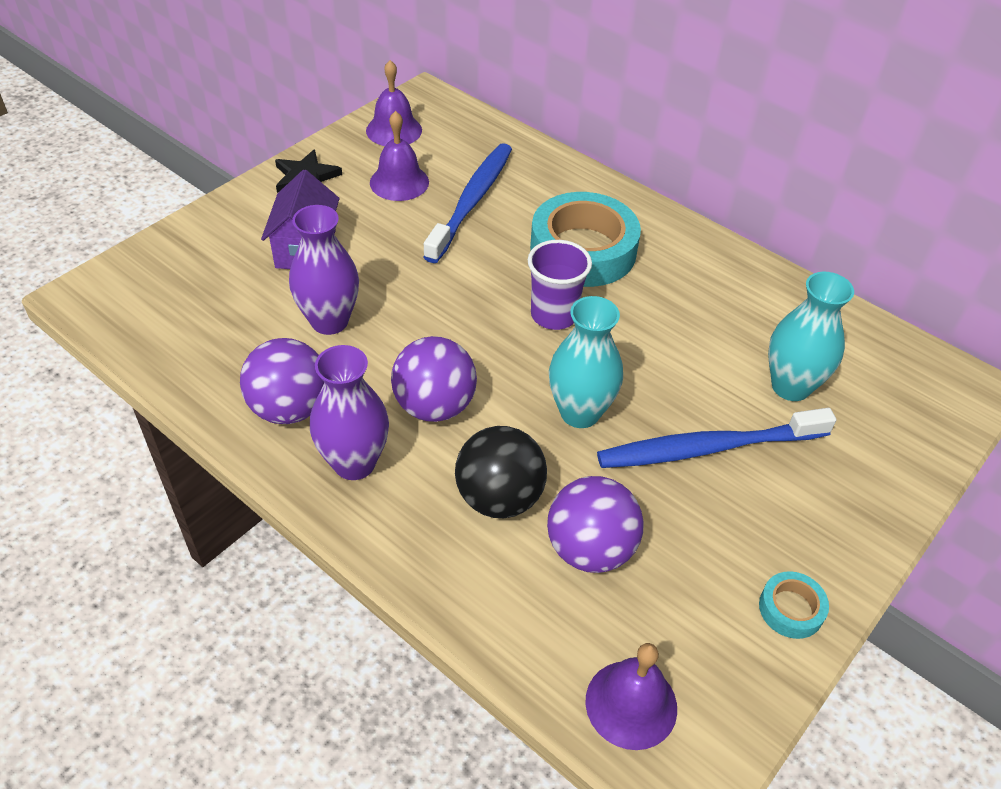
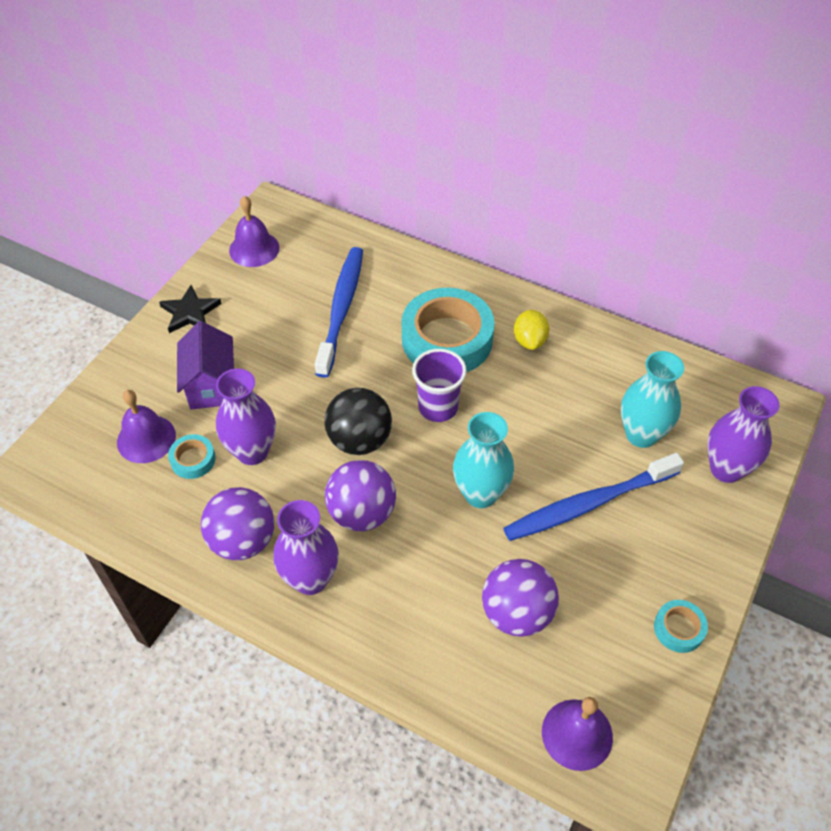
camera: 10 degrees left, 5 degrees up
(261, 317) = (193, 460): none -> turquoise tape
(399, 182) = (273, 302): purple bell -> purple bell (146, 438)
(499, 498) = (435, 584): black ball -> black ball (359, 440)
(679, 267) = (529, 340): none -> yellow lemon
(889, 442) = (726, 469): none -> purple vase

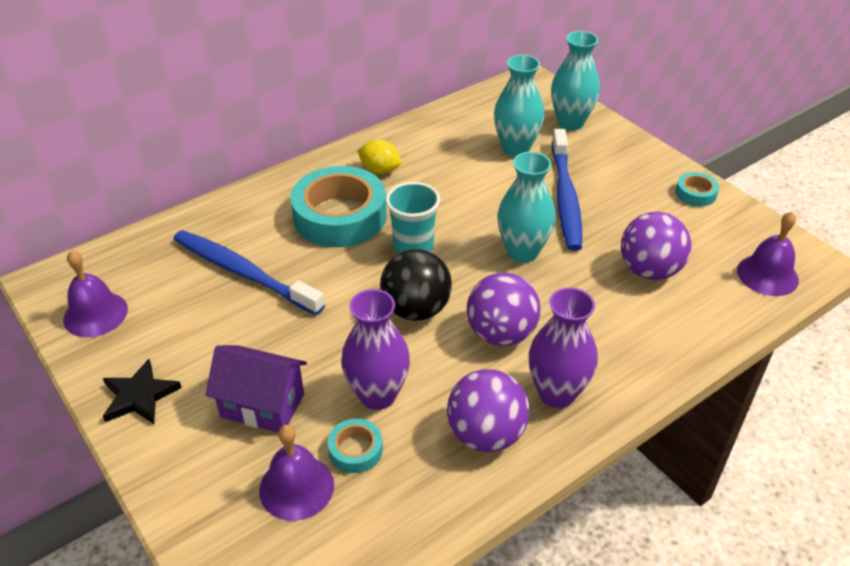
camera: 65 degrees left, 10 degrees down
(438, 407) = (413, 247): purple cup -> turquoise cup
(726, 469) = (570, 123): purple vase -> turquoise vase

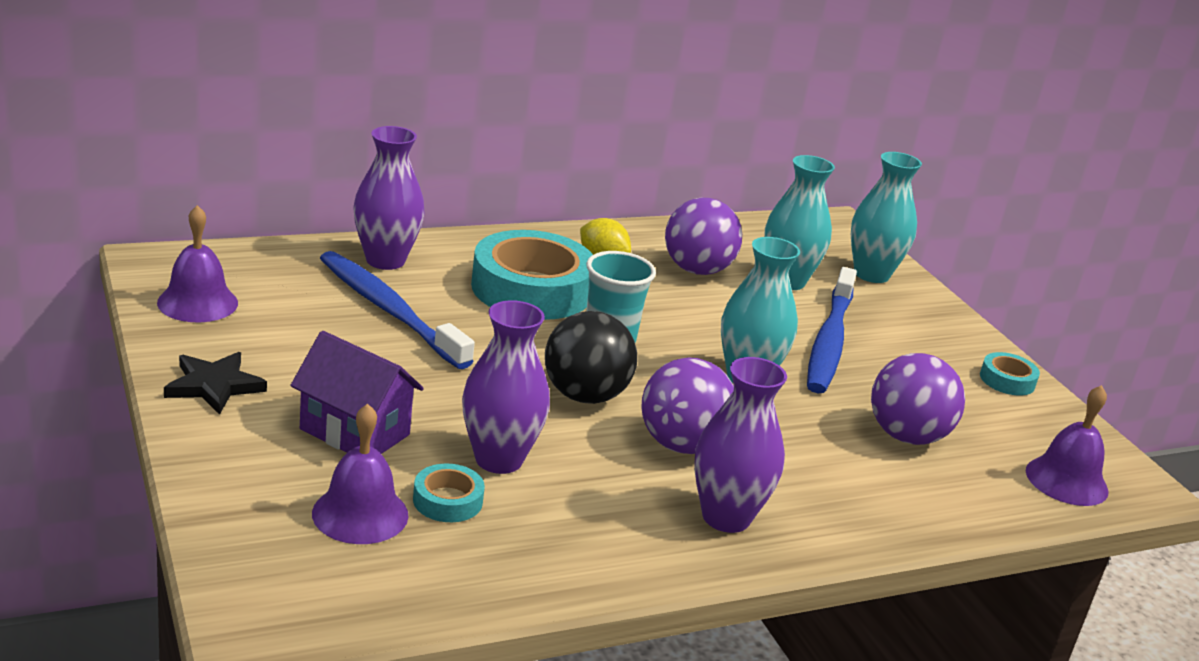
camera: 10 degrees right, 15 degrees down
(222, 223) = (385, 260): none -> purple vase
(486, 434) = (616, 530): purple ball -> purple ball (697, 270)

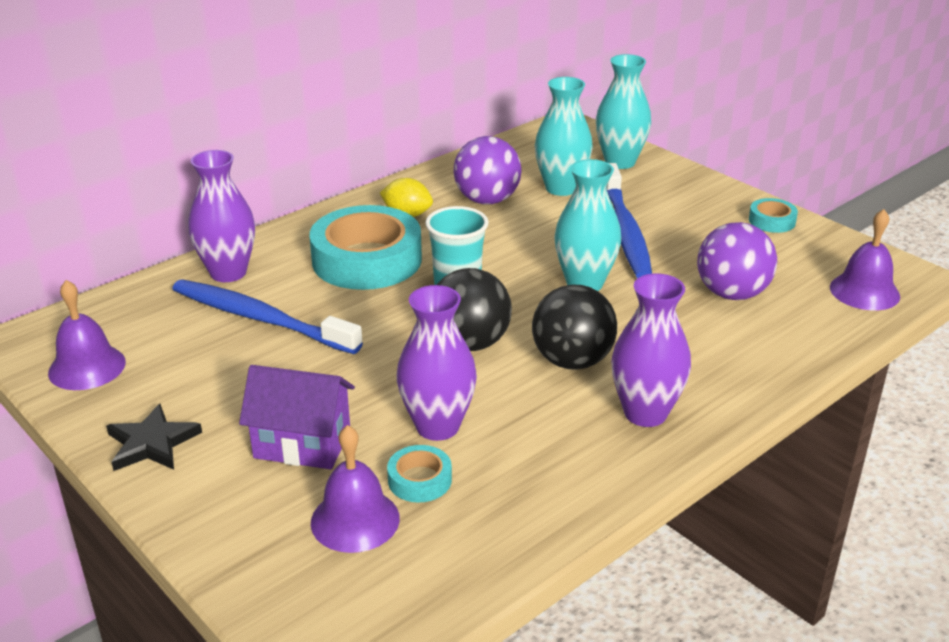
camera: 15 degrees left, 5 degrees up
(681, 445) = (572, 361): purple ball -> black ball

